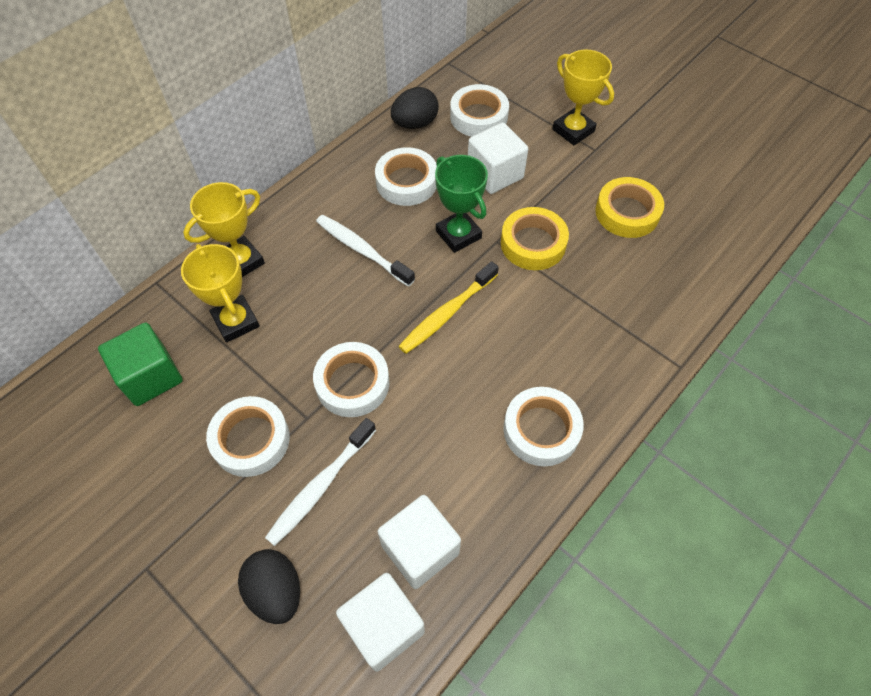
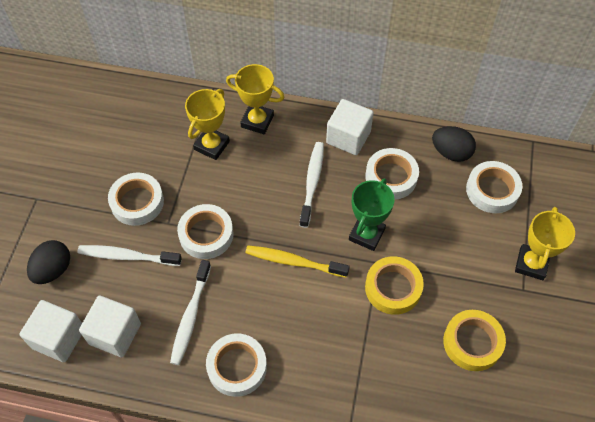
camera: 60 degrees right, 0 degrees up
(150, 376) = (149, 126): green cube -> none
(449, 449) = (191, 316): none -> white toothbrush
(495, 174) = (442, 230): white cube -> white cube (348, 137)

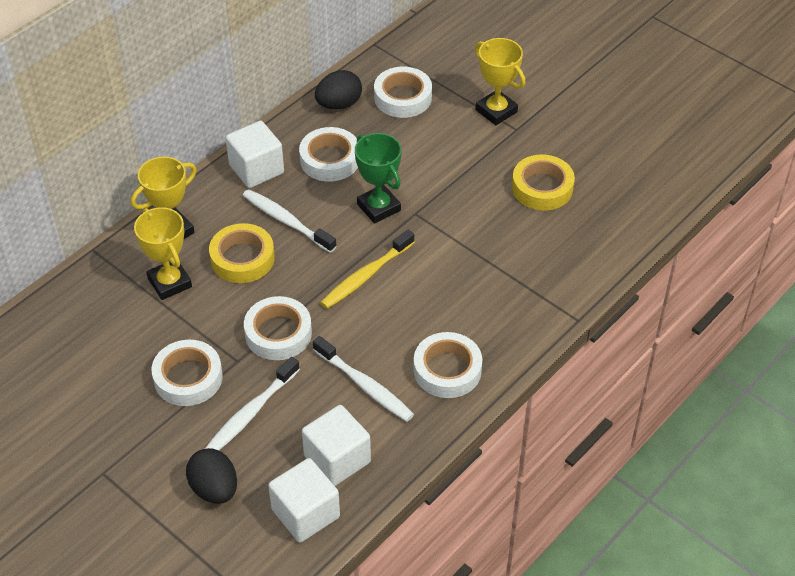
camera: 60 degrees left, 10 degrees down
(393, 288) = (449, 215): yellow tape -> yellow tape (242, 258)

